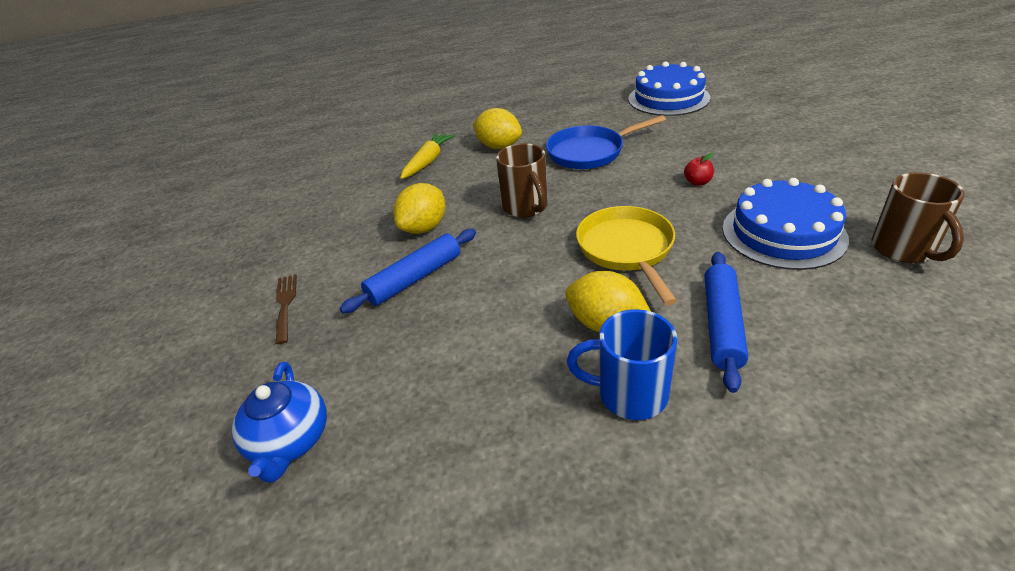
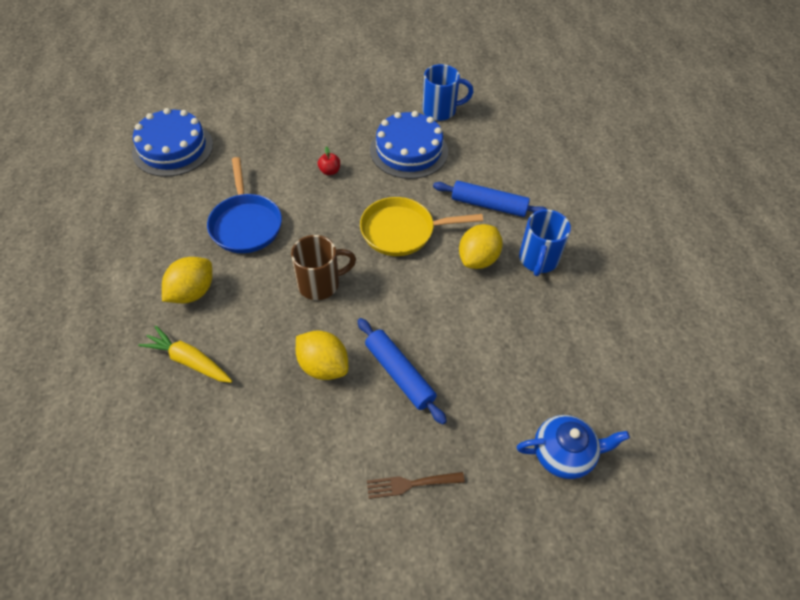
camera: 90 degrees left, 15 degrees up
(904, 249) = (440, 111): brown mug -> blue mug

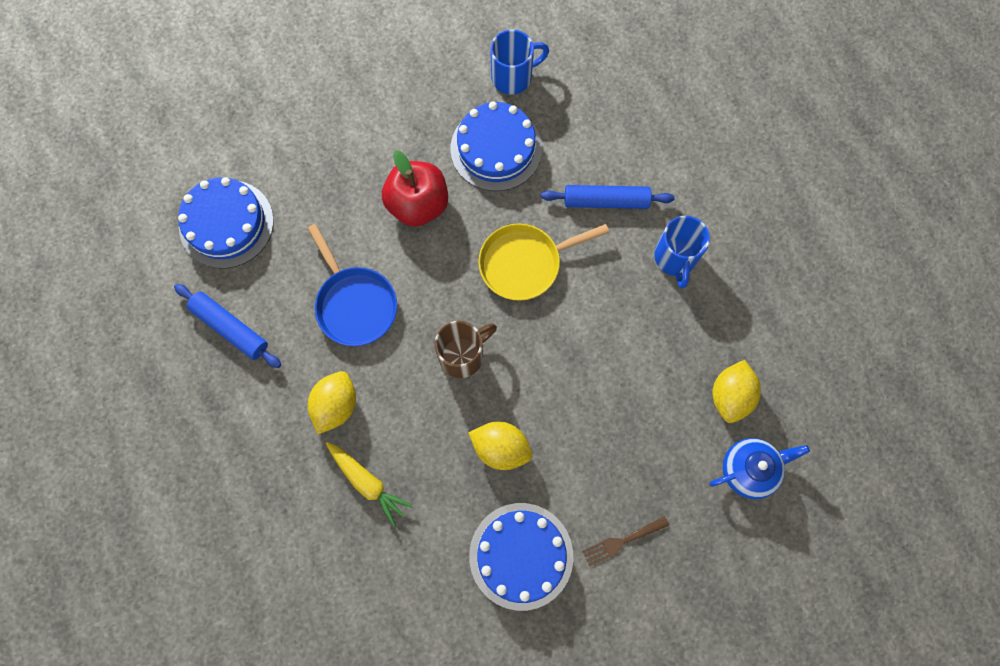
camera: 15 degrees left, 20 degrees up
(189, 361) = (368, 483): yellow carrot -> yellow carrot turned 150 degrees counterclockwise
(303, 467) = (521, 556): none -> blue cake
(329, 171) = (418, 204): red apple -> red apple, size x2.46
(399, 374) = (576, 434): blue rolling pin -> blue rolling pin (230, 328)
(478, 259) = (614, 276): yellow lemon -> yellow lemon (730, 396)

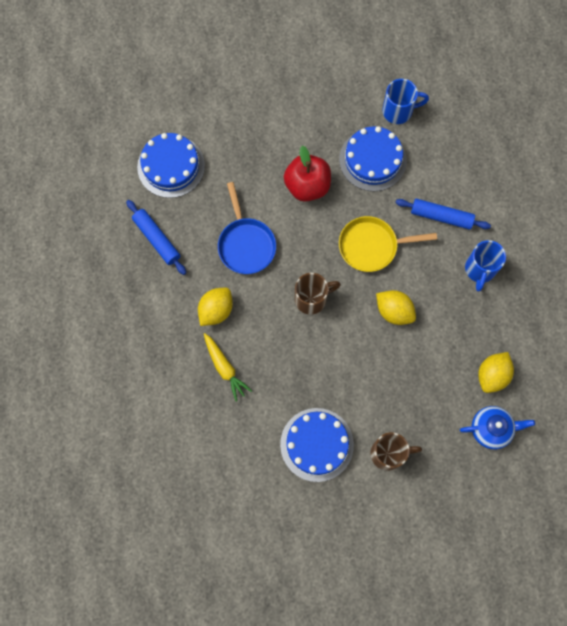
camera: 15 degrees right, 0 degrees up
(500, 448) = (321, 369): yellow lemon -> yellow lemon (394, 311)
(622, 541) = (388, 453): brown fork -> brown mug

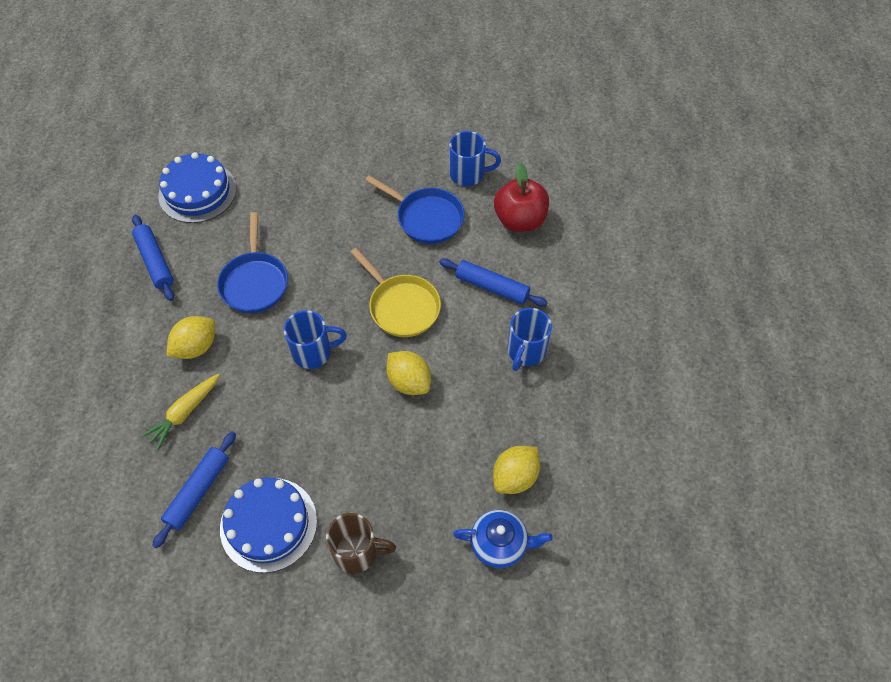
camera: 10 degrees right, 15 degrees down
(225, 368) = (184, 413): yellow carrot -> yellow carrot turned 60 degrees clockwise
(256, 429) = (198, 491): none -> blue rolling pin
(307, 186) = (344, 233): red apple -> red apple (520, 220)
(312, 299) = (313, 352): brown mug -> blue mug
(372, 160) = (426, 217): blue cake -> blue pan
(372, 246) = (401, 306): yellow pan -> yellow pan turned 135 degrees counterclockwise

